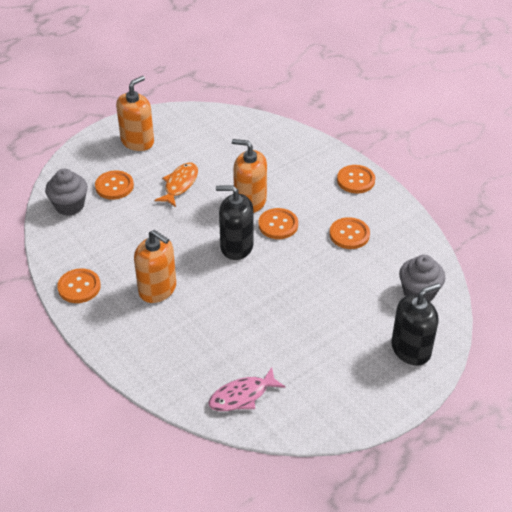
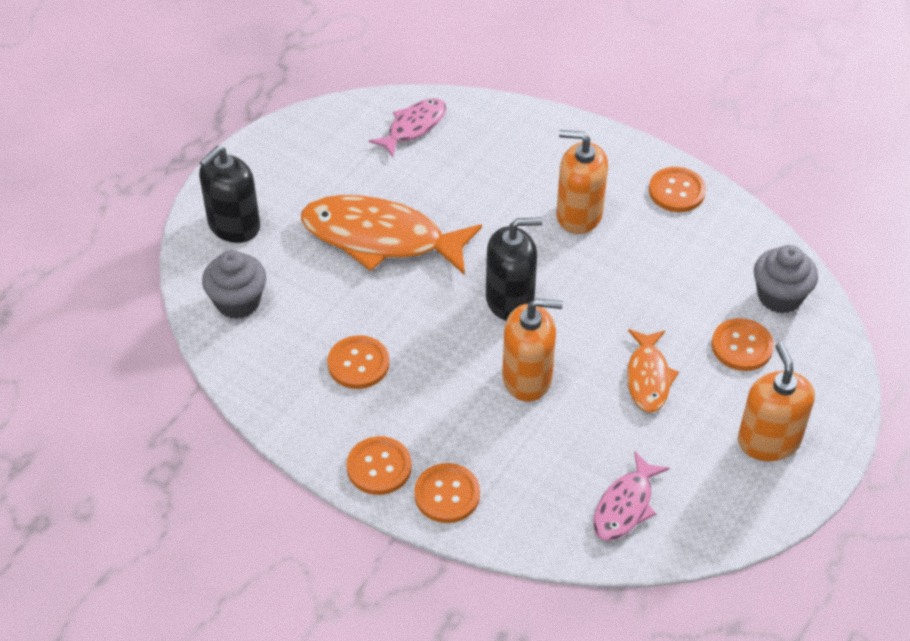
camera: 160 degrees right, 5 degrees up
(137, 141) = (768, 441): orange soap dispenser -> orange soap dispenser turned 150 degrees clockwise
(232, 134) = (625, 506): none -> pink fish
(278, 225) = (467, 350): orange button -> orange button (447, 494)
(304, 310) = (381, 238): none -> orange fish

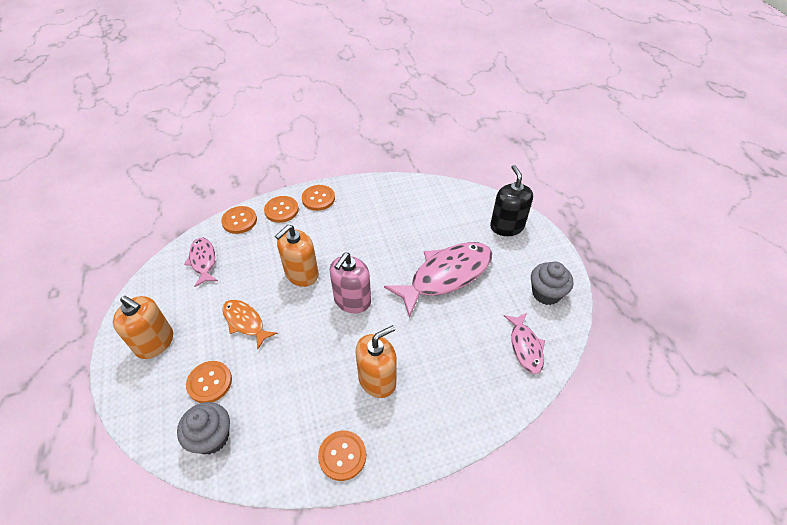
camera: 130 degrees right, 0 degrees up
(238, 302) = (454, 204): grey cupcake -> grey cupcake (546, 293)
(358, 364) = (376, 222): orange button -> orange button (239, 221)
(381, 238) = (446, 276): orange fish -> pink fish
(510, 300) = (352, 300): black soap dispenser -> pink soap dispenser

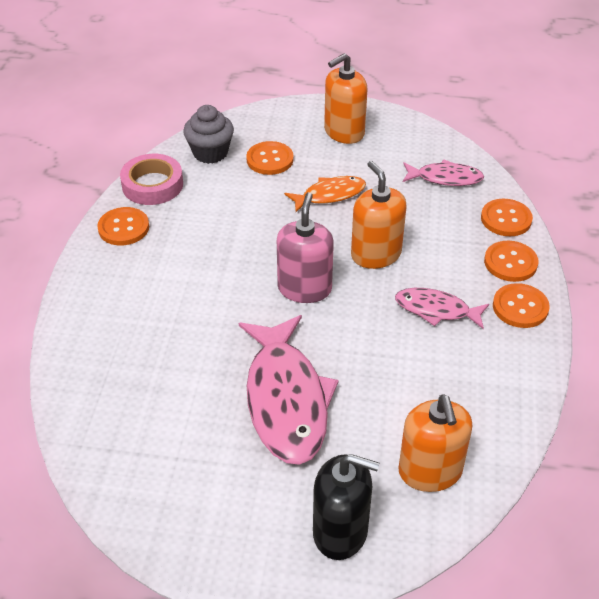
camera: 115 degrees right, 5 degrees down
(275, 464) = (152, 185): none -> pink tape
(352, 300) = (304, 288): pink soap dispenser -> pink soap dispenser turned 45 degrees clockwise
(377, 380) = (182, 276): orange soap dispenser -> orange soap dispenser (430, 471)
(525, 347) = (118, 434): pink fish -> pink fish (436, 310)
(546, 293) = (178, 510): grey cupcake -> none

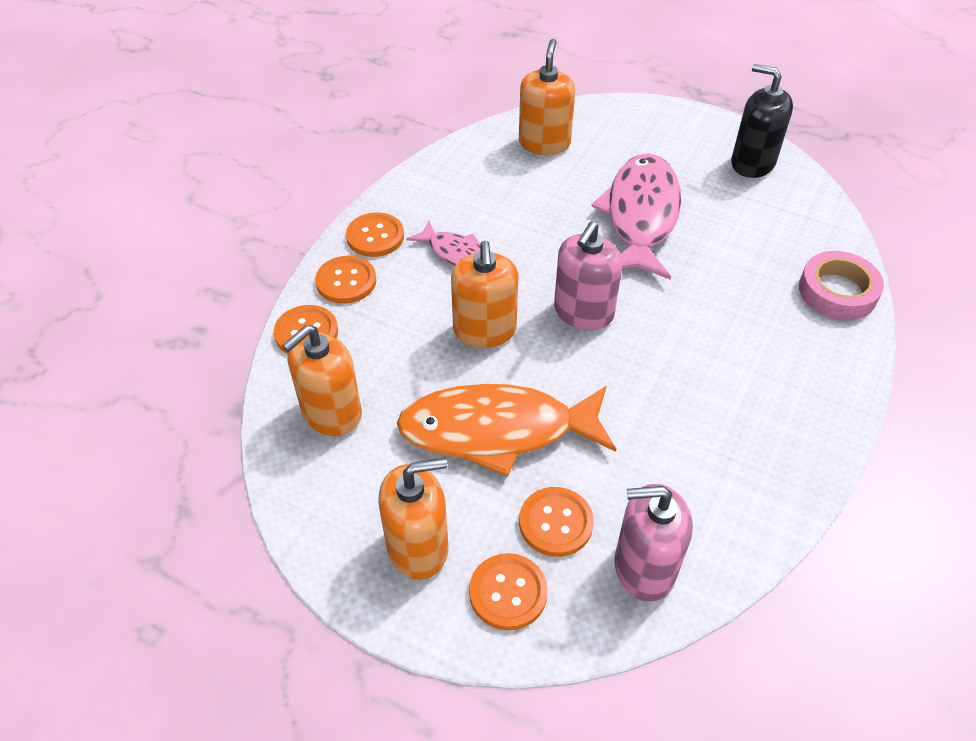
camera: 160 degrees left, 5 degrees up
(123, 228) = (790, 457): orange button -> orange button (508, 592)
(152, 185) = (744, 525): pink tape -> pink tape (837, 291)
(210, 153) = (644, 567): grey cupcake -> pink soap dispenser
(330, 195) = (497, 430): orange fish -> orange fish, size x1.85
(340, 531) = (630, 127): black soap dispenser -> black soap dispenser (752, 163)
(445, 178) = (331, 413): pink fish -> orange soap dispenser

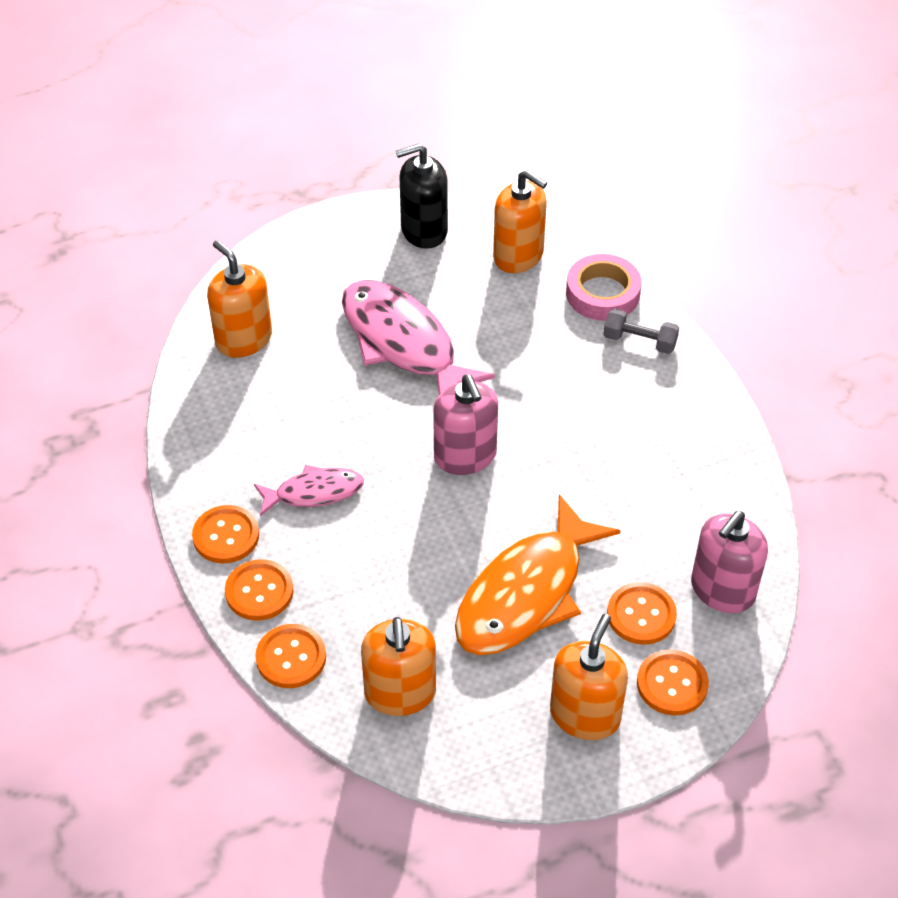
camera: 50 degrees left, 0 degrees up
(485, 330) = (417, 532): orange soap dispenser -> orange soap dispenser (518, 256)
(823, 344) = (639, 341): none -> grey dumbbell

